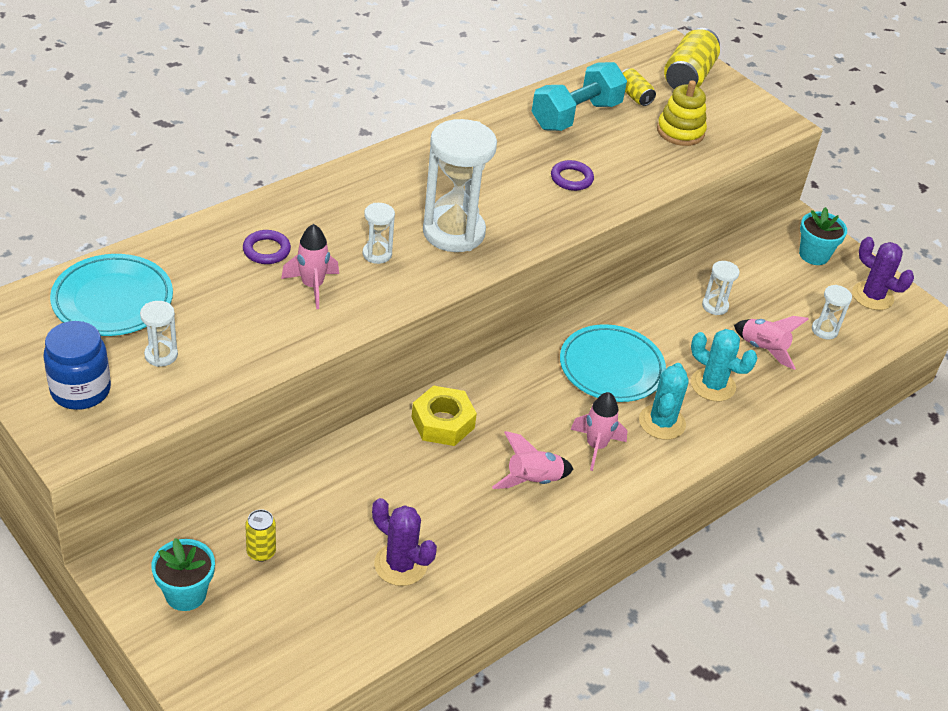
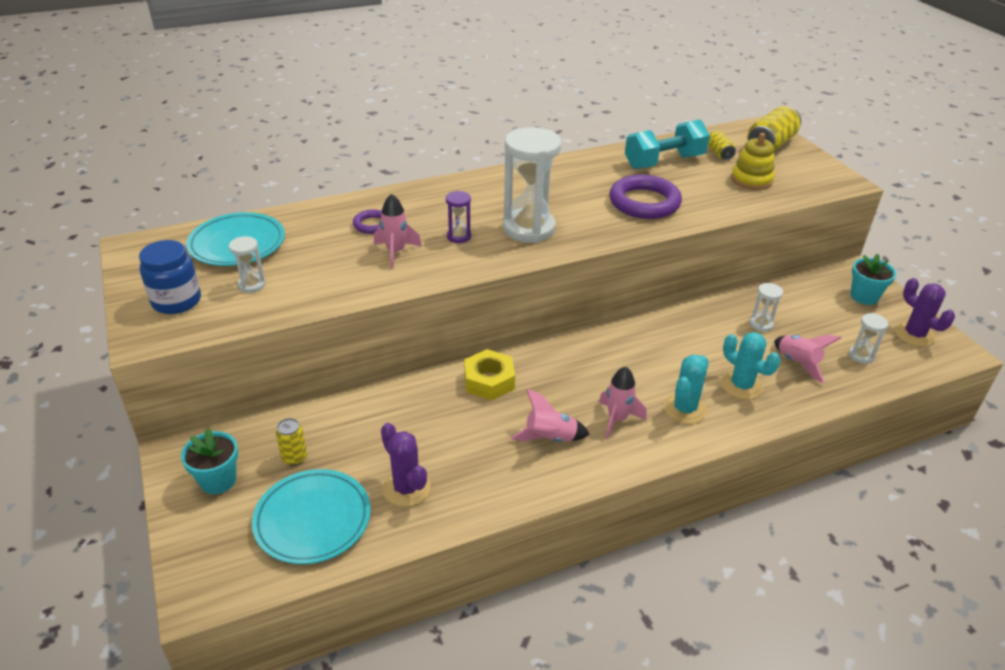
camera: 20 degrees right, 5 degrees down
(377, 254) = (459, 236): white hourglass -> purple hourglass
(571, 178) = (644, 202): purple ring -> purple ring, size x1.96
(611, 368) = (651, 359): turquoise plate -> turquoise plate (313, 520)

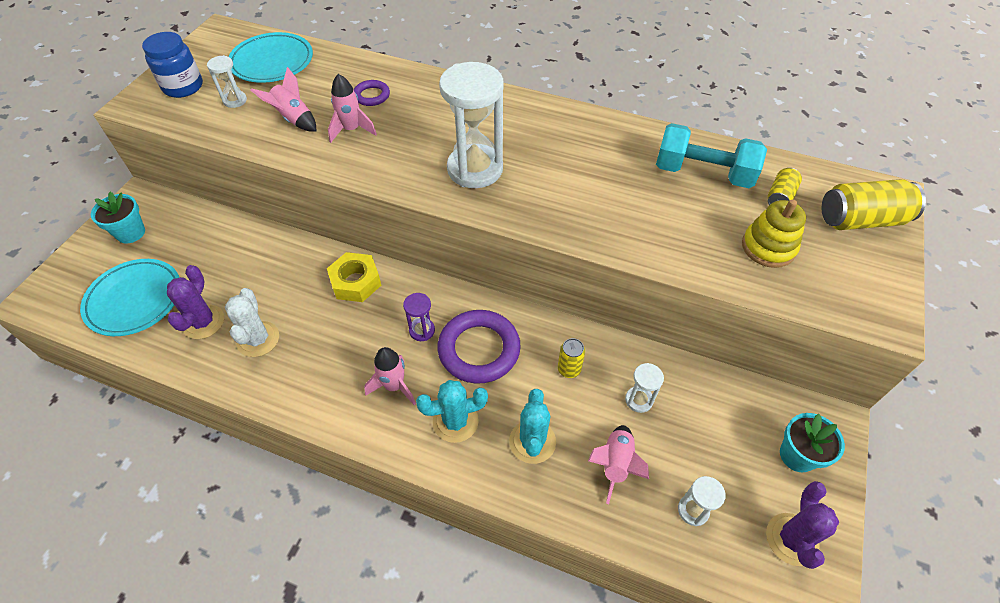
camera: 45 degrees right, 15 degrees up
(294, 457) = (181, 248): yellow can -> yellow can (569, 369)
(459, 236) = (413, 143): purple hourglass -> purple hourglass (422, 330)
(472, 465) = (258, 339): none -> white cactus
(550, 438) = (329, 361): pink rocket -> pink rocket (293, 119)
(644, 202) = (614, 205): purple ring -> purple ring (479, 349)

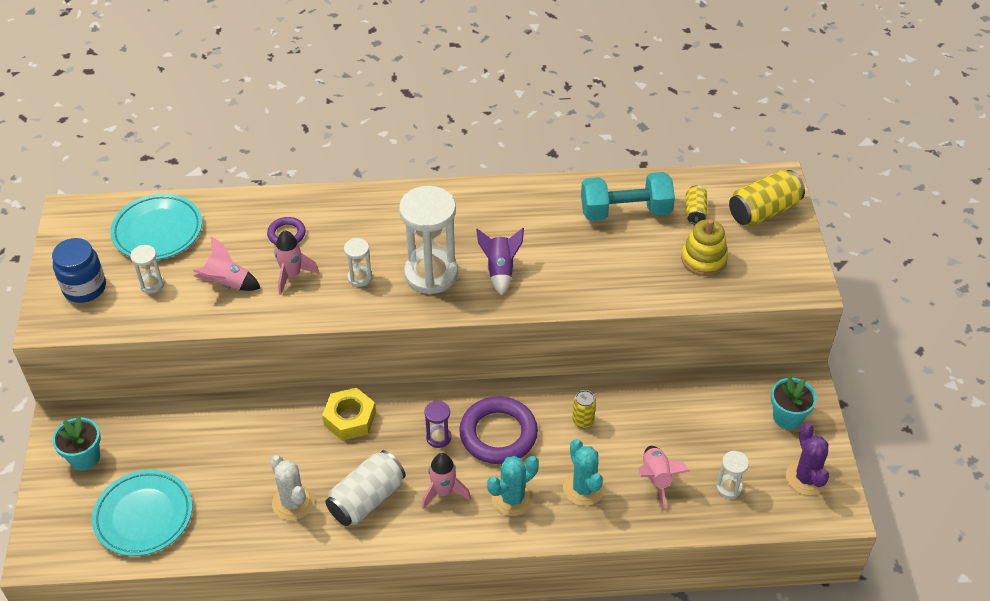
camera: 25 degrees left, 5 degrees down
(203, 322) = (229, 508): purple cactus -> none
(321, 363) = (367, 499): none -> white can
(543, 187) = (500, 270): none -> purple rocket
(639, 400) = (651, 423): white hourglass -> white hourglass (360, 277)

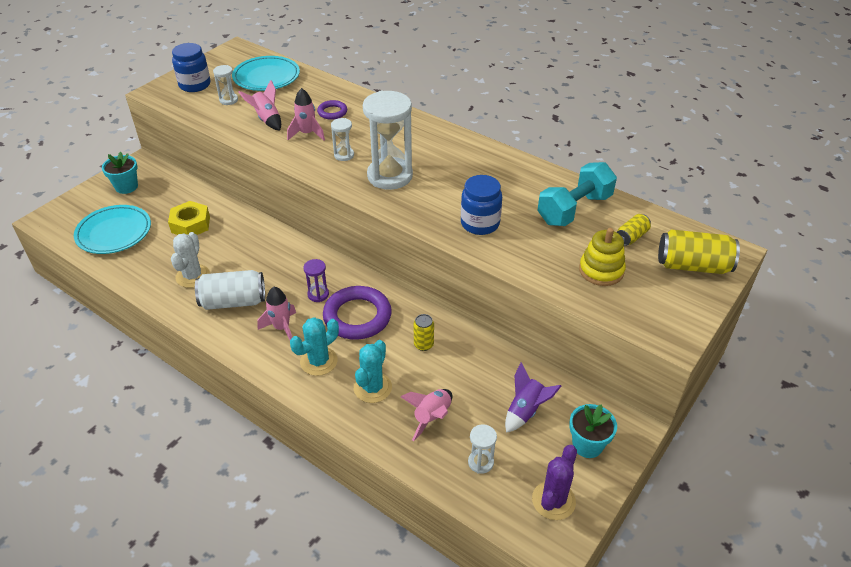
camera: 40 degrees right, 5 degrees down
(350, 419) = (280, 251): yellow nut -> yellow nut (190, 224)
(500, 270) = (438, 197): purple rocket -> purple rocket (525, 411)
(512, 498) = (319, 361): turquoise cactus -> turquoise cactus turned 45 degrees counterclockwise
(565, 274) = (480, 223): none -> blue jar
(625, 211) = (574, 209): turquoise dumbbell -> turquoise dumbbell turned 75 degrees counterclockwise

